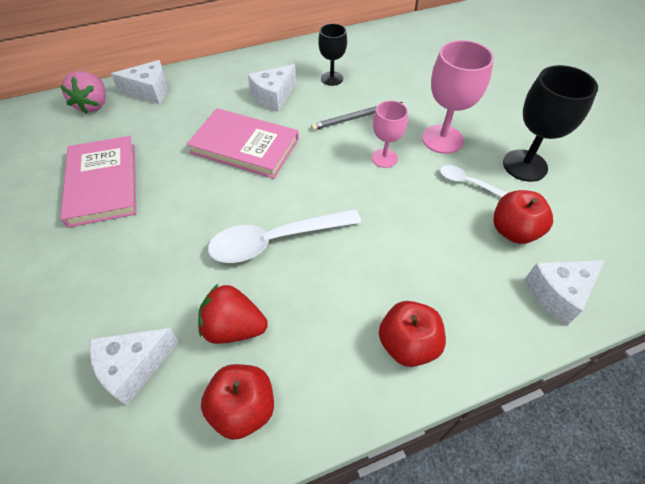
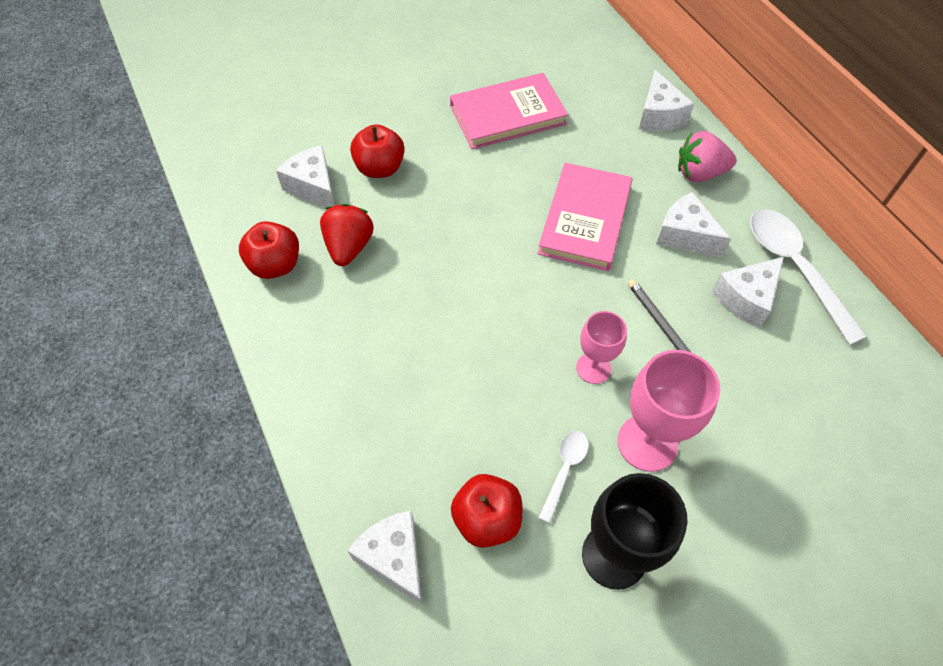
camera: 85 degrees right, 5 degrees up
(93, 105) = (622, 76): pink strawberry -> pink strawberry (699, 173)
(275, 240) = (449, 266): white spoon -> white spoon (794, 268)
(332, 78) = (746, 298): black goblet -> white cheese
(408, 344) = (331, 391): red apple -> red apple (380, 168)

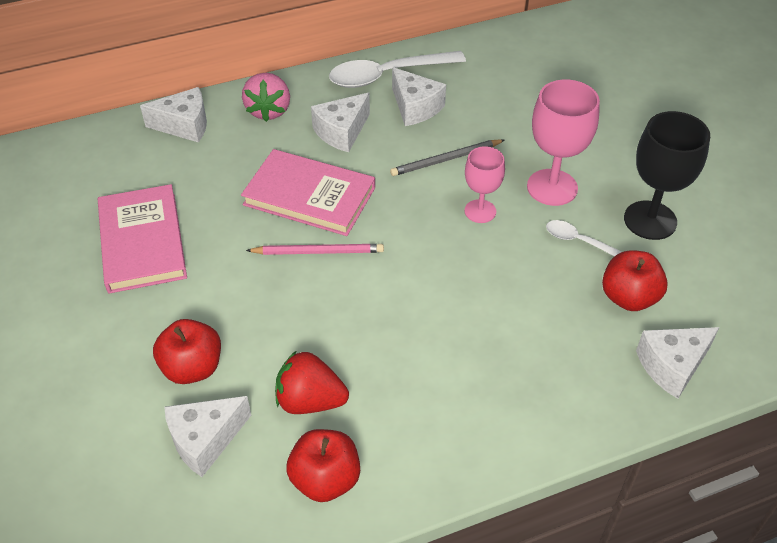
camera: 85 degrees left, 10 degrees down
(514, 234) = (318, 252): none -> pink pencil

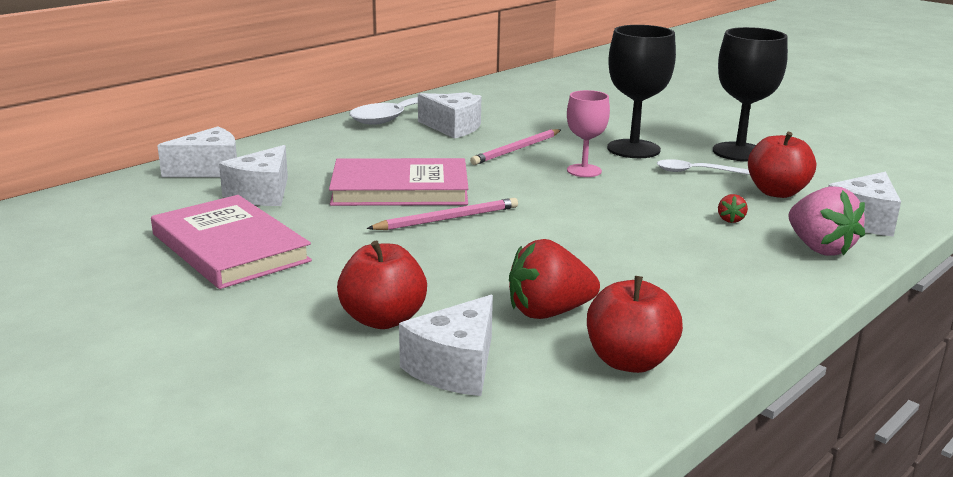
camera: 25 degrees left, 25 degrees down
(269, 110) = (300, 149): pink strawberry -> pink strawberry (819, 248)
(342, 132) = (393, 150): white cheese -> white cheese (262, 194)
(445, 160) = (516, 149): grey pencil -> pink pencil
(550, 326) = (730, 220): none -> red strawberry
(552, 187) = (633, 149): pink goblet -> black goblet

